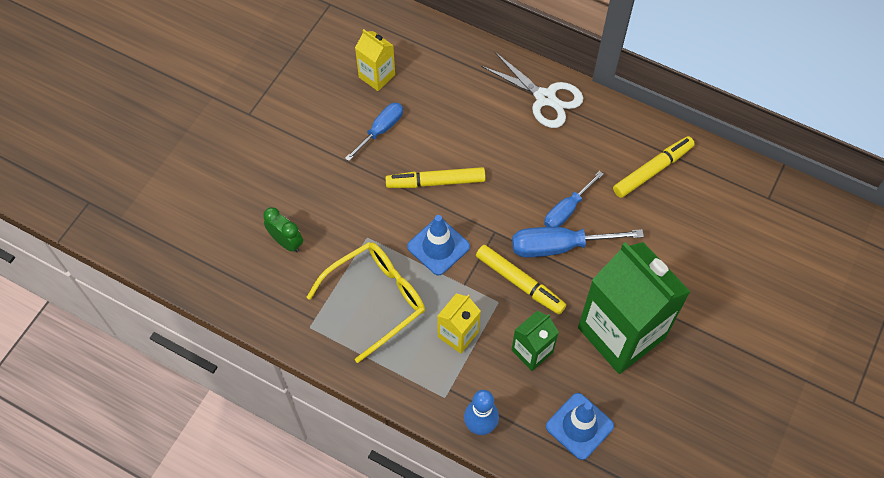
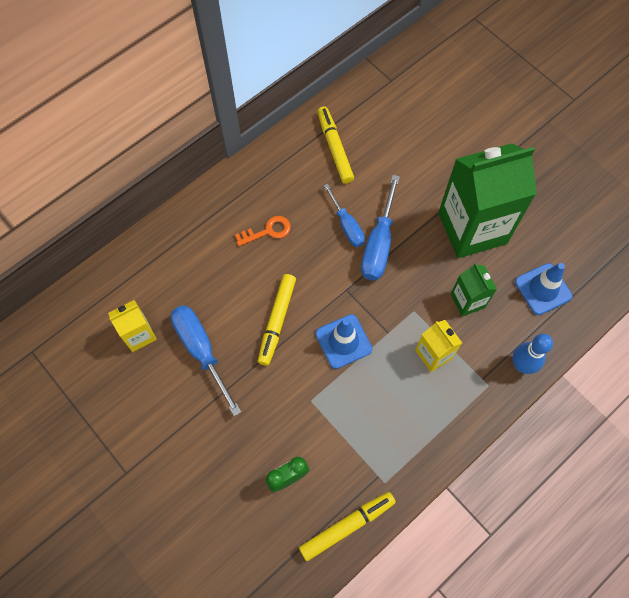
camera: 70 degrees left, 5 degrees up
(376, 299) = (377, 412): yellow glasses -> none
(380, 130) = (201, 351): blue screwdriver -> blue screwdriver, size x1.53
(519, 282) = (402, 287): yellow marker -> yellow marker (347, 526)
(527, 142) = (268, 231): none -> orange key
(545, 98) = (229, 201): white scissors -> none

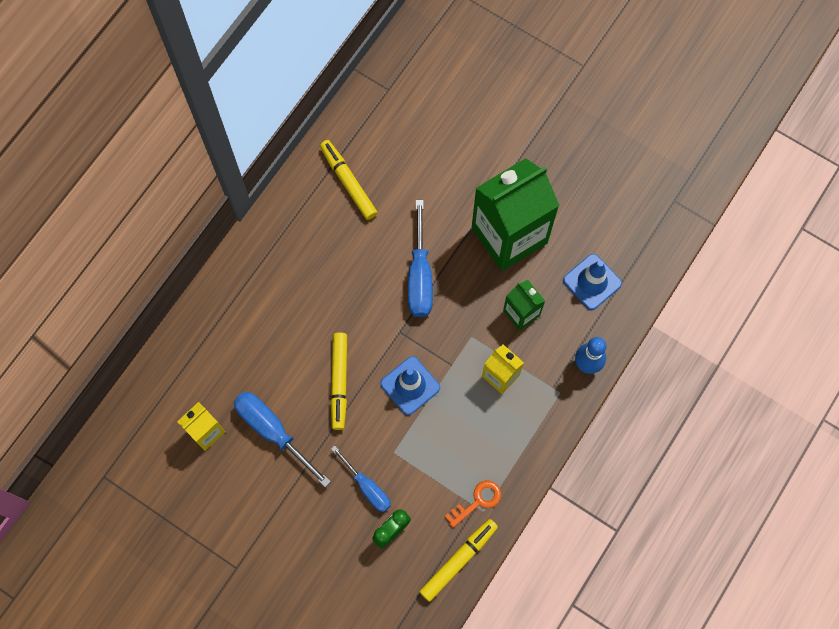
camera: 15 degrees left, 5 degrees up
(268, 231) = (304, 290): orange key -> orange key (477, 501)
(346, 225) = (382, 264): blue screwdriver -> blue screwdriver (367, 487)

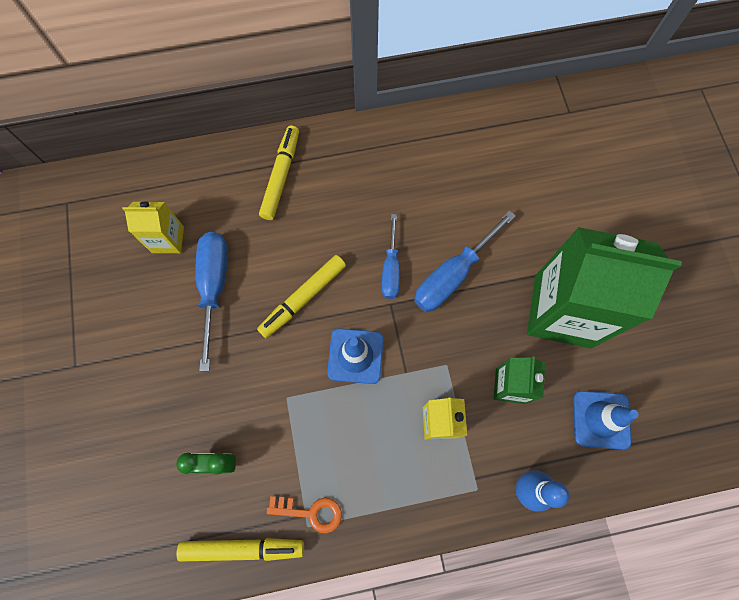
camera: 45 degrees right, 0 degrees up
(348, 182) = (467, 153): yellow marker -> yellow marker (281, 176)
(367, 487) = (236, 404): blue screwdriver -> blue screwdriver (391, 268)

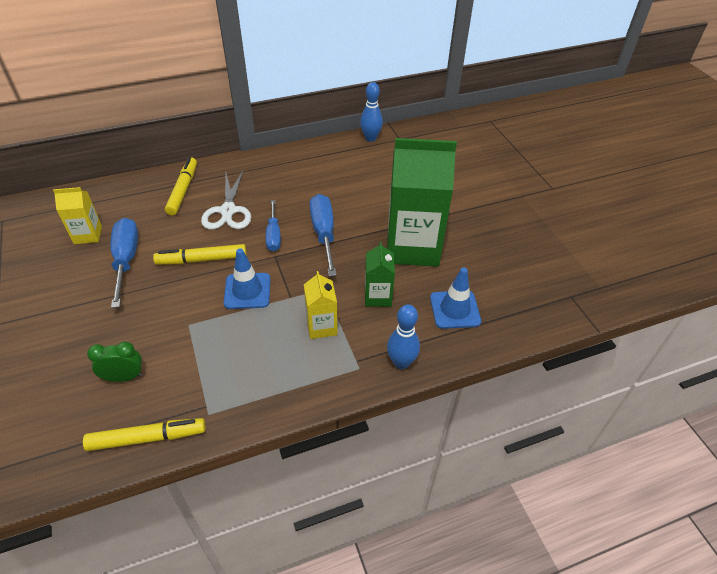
camera: 10 degrees left, 25 degrees down
(303, 298) = (202, 260): yellow marker -> yellow marker turned 45 degrees clockwise
(311, 512) = (212, 403): orange key -> none
(336, 220) = (228, 211): none -> white scissors
(453, 275) = (324, 234): blue screwdriver -> blue screwdriver turned 135 degrees clockwise
(529, 106) = (370, 138): none -> blue bowling pin

